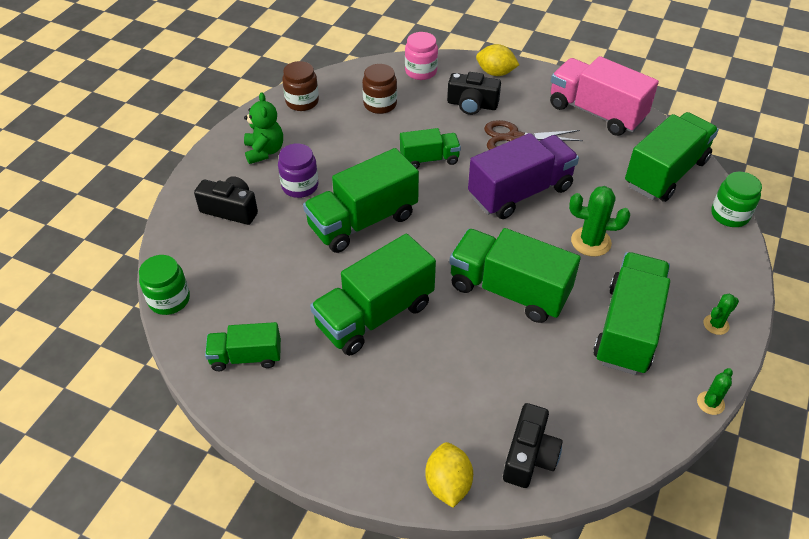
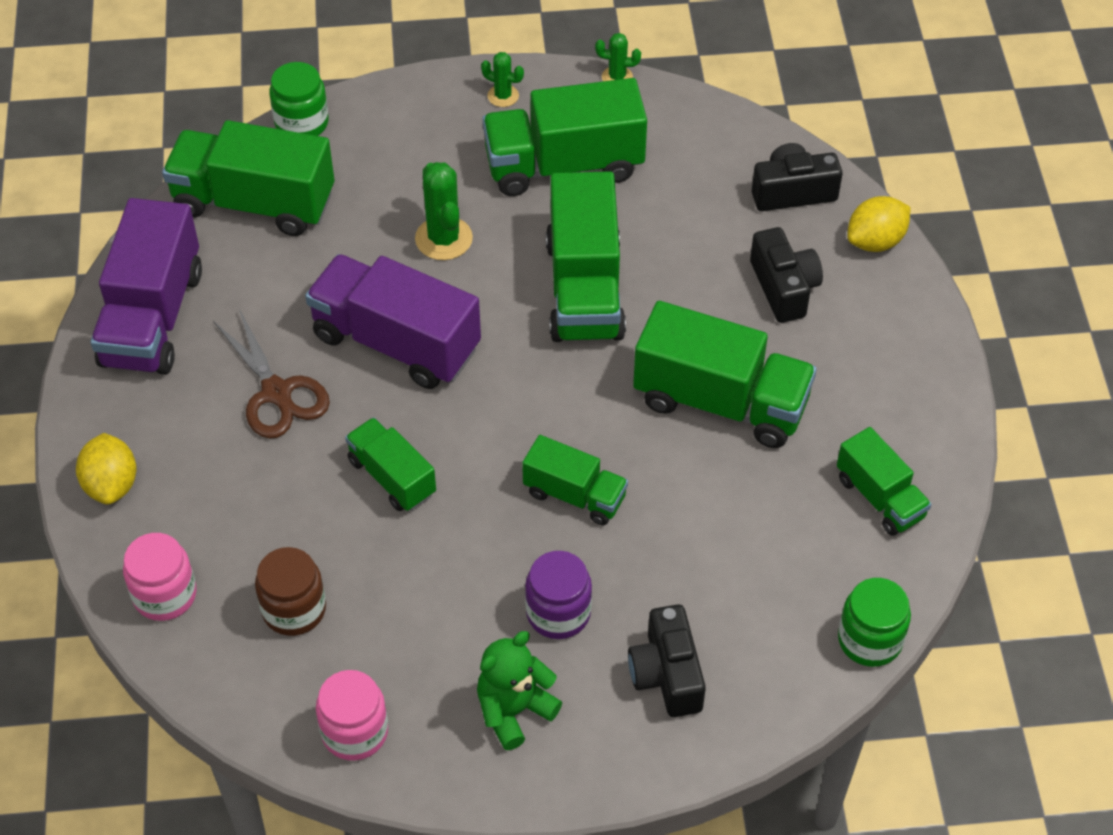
camera: 120 degrees left, 5 degrees up
(302, 102) = (355, 732): brown jar -> pink jar
(363, 221) = (574, 495): green truck -> green truck, size x0.57
(472, 105) = (221, 480): black camera -> black camera (784, 288)
(596, 112) = (153, 317): pink truck -> purple truck

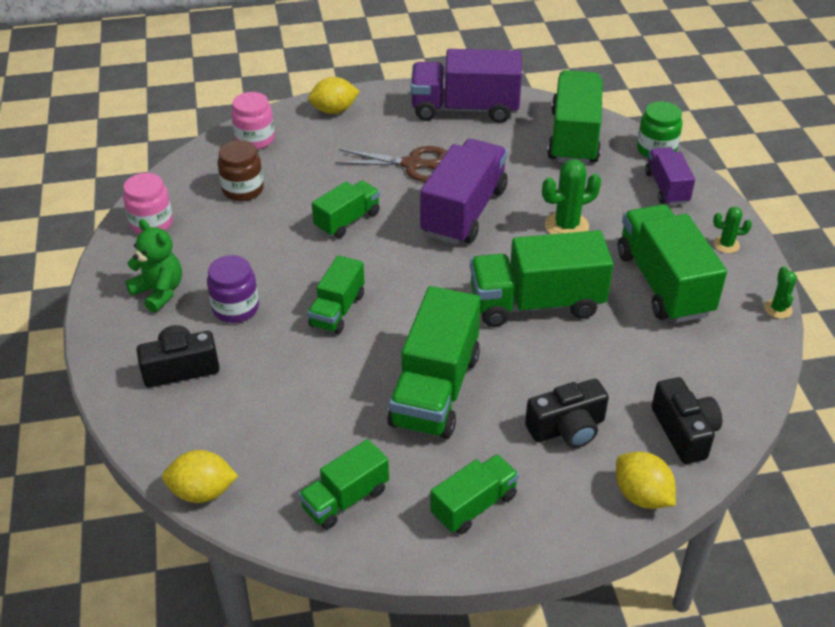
camera: 85 degrees right, 10 degrees down
(276, 392) = (412, 164): brown scissors -> brown scissors turned 135 degrees counterclockwise
(385, 128) = (666, 188): none -> purple truck
(503, 96) = (726, 245): green cactus -> green cactus turned 75 degrees clockwise
(869, 640) = (202, 492): green jar -> yellow lemon
(888, 382) = (474, 505): none -> green truck

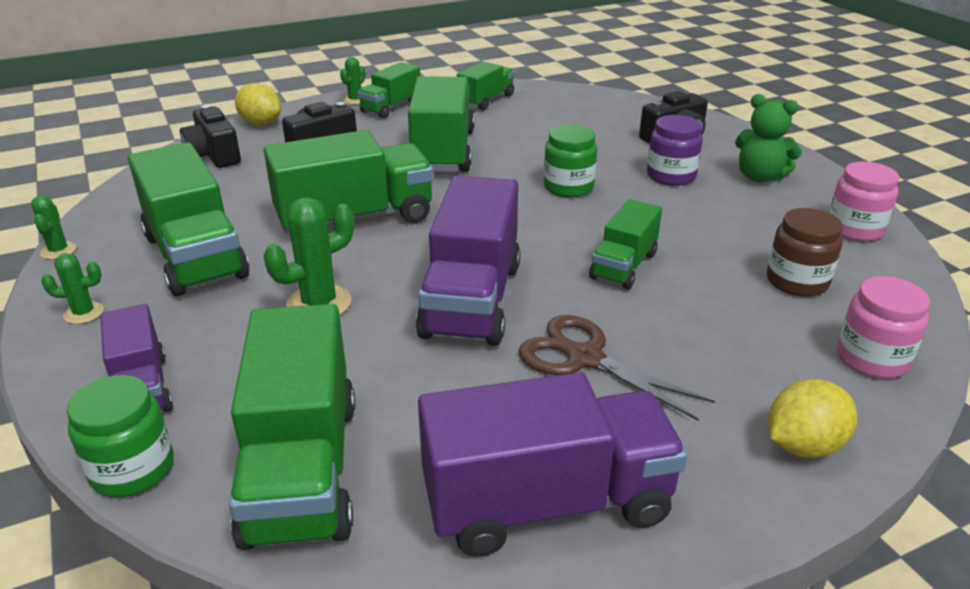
camera: 165 degrees right, 10 degrees down
(202, 492) = (588, 93): yellow lemon -> none
(337, 310) = (568, 187): green truck -> green jar
(412, 164) = (585, 358): brown scissors -> brown scissors turned 45 degrees clockwise
(519, 537) = (355, 100): none -> green cactus

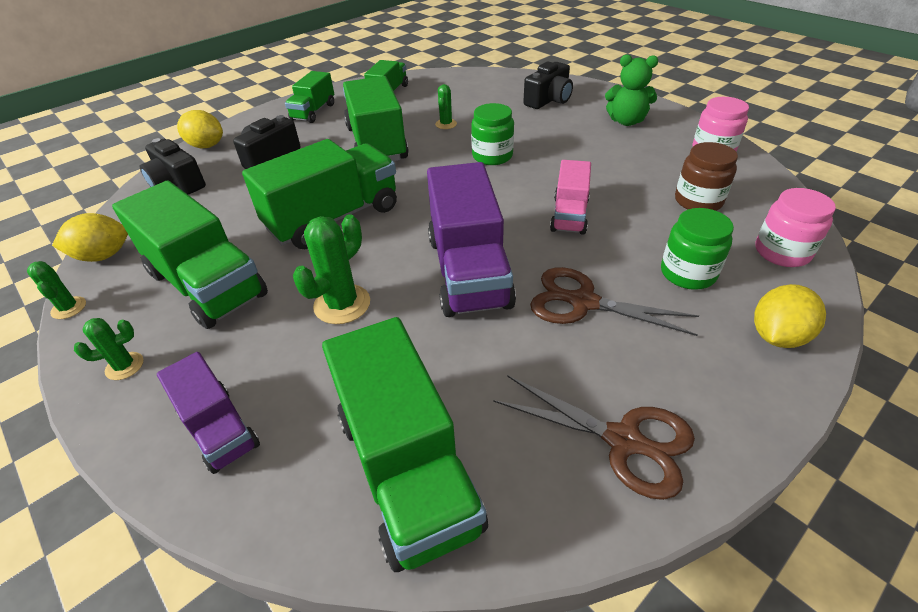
camera: 15 degrees left, 10 degrees up
(111, 210) = (103, 256): none -> yellow lemon
(132, 469) = (250, 516): green jar -> green jar (688, 273)
(355, 100) = (279, 110): green cactus -> green cactus (446, 124)
(546, 502) = (623, 440): purple truck -> brown scissors
(623, 266) = (569, 215): green truck -> pink truck
(671, 176) = (563, 132): purple jar -> none

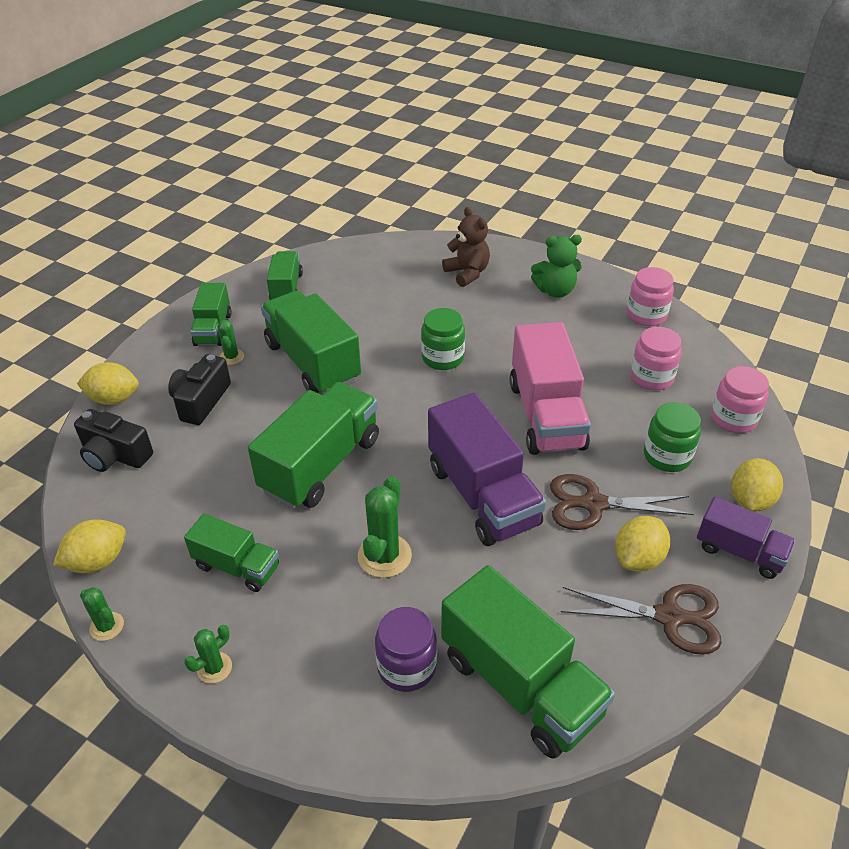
camera: 20 degrees left, 0 degrees up
(207, 284) = (237, 566): green truck -> green truck, size x0.57
(219, 429) = (345, 698): purple truck -> purple truck (739, 551)
(298, 414) = (406, 666): none -> purple jar
(446, 124) = (374, 323): green cactus -> green cactus (231, 357)
(549, 100) = (467, 273): black camera -> brown teddy bear
(569, 215) = (546, 415): pink truck -> pink truck, size x1.75
(611, 367) = (638, 558): none -> yellow lemon
(698, 201) = (651, 377): brown jar -> pink jar

